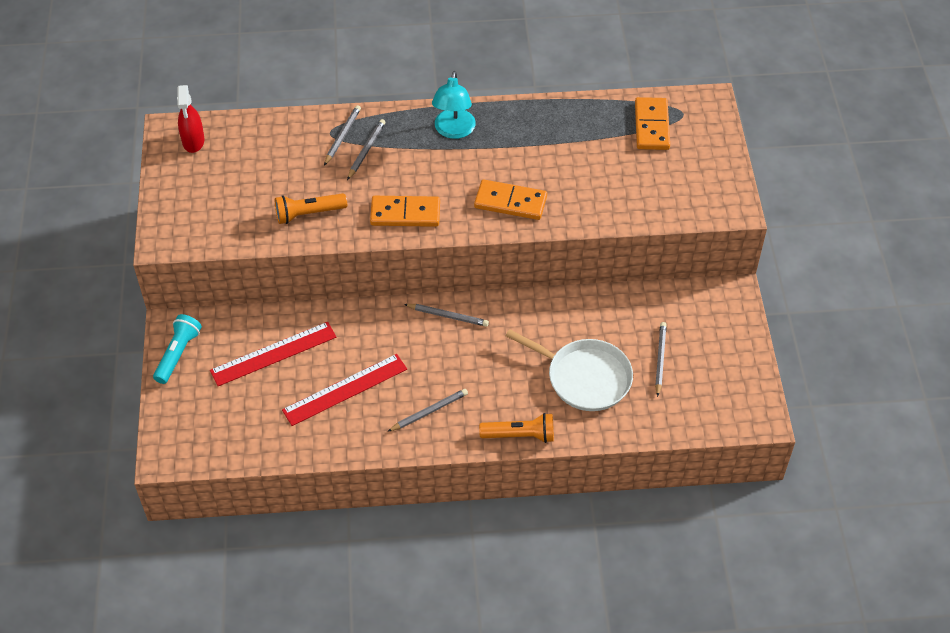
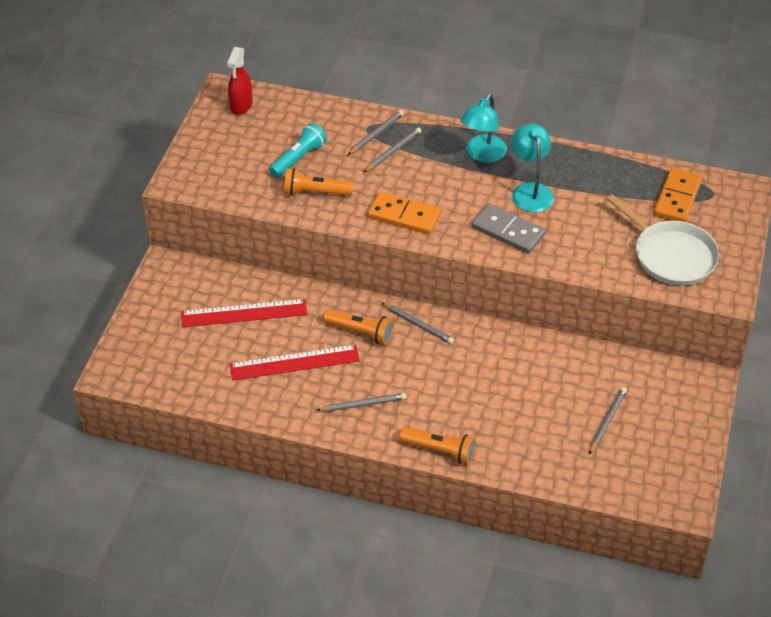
camera: 20 degrees right, 5 degrees down
(178, 354) = (160, 290): turquoise flashlight -> turquoise flashlight (299, 158)
(395, 340) = (360, 332): none -> orange flashlight
(510, 202) = (508, 231): orange domino -> grey domino
(514, 155) = (530, 191): none -> turquoise lamp
(585, 377) = (525, 417): white pan -> white pan (671, 255)

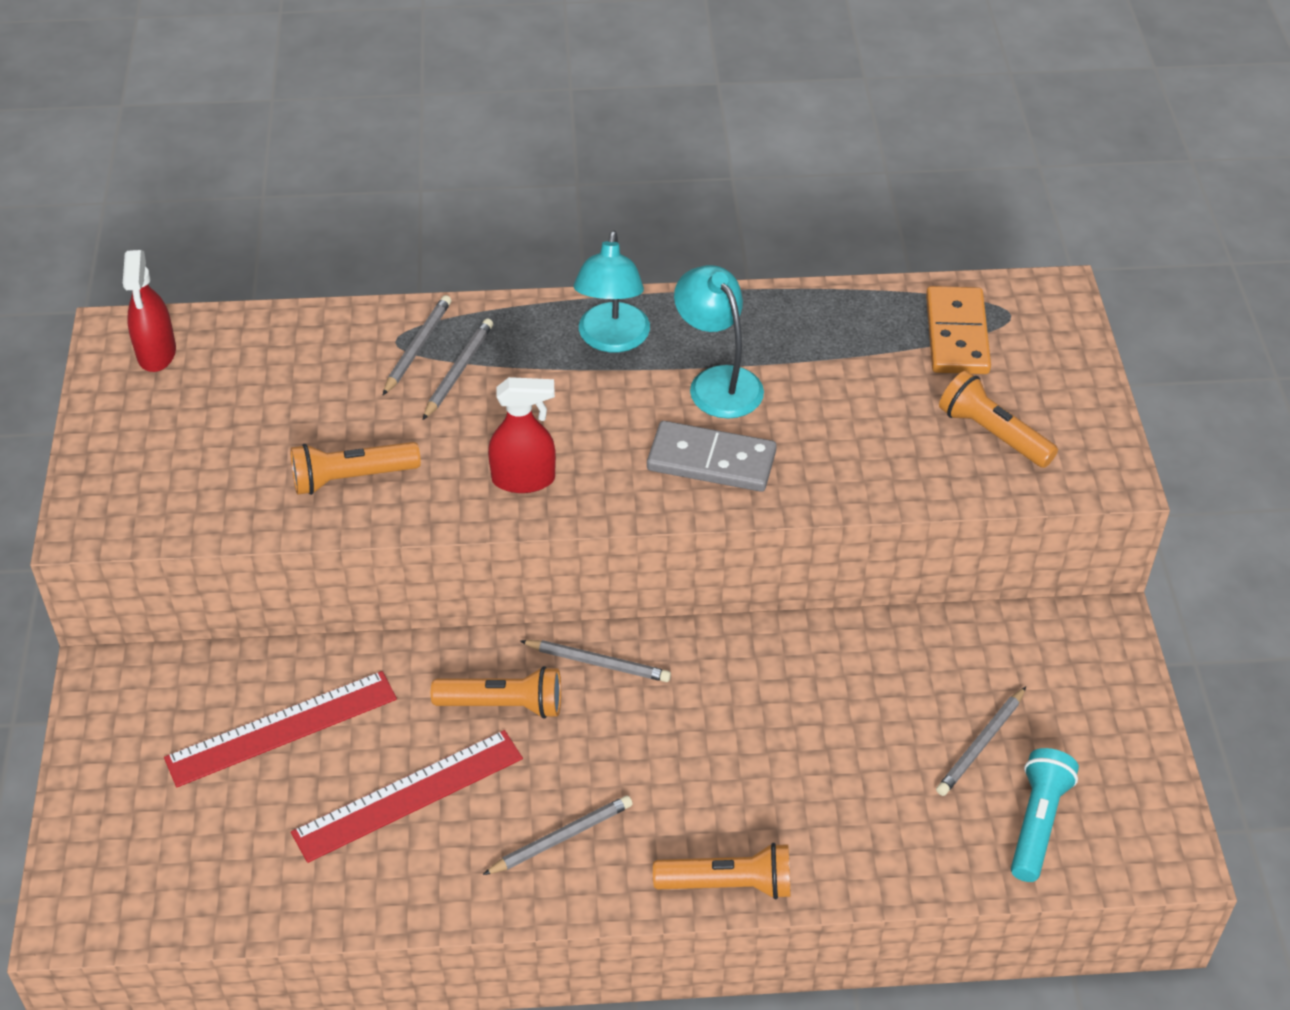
camera: 20 degrees left, 0 degrees up
(299, 158) = (297, 424): turquoise flashlight -> turquoise flashlight (1037, 823)
(404, 215) = (524, 479): orange domino -> red spray bottle
(607, 421) = (981, 744): grey pencil -> grey pencil turned 150 degrees counterclockwise
(671, 255) = (992, 433): white pan -> orange flashlight

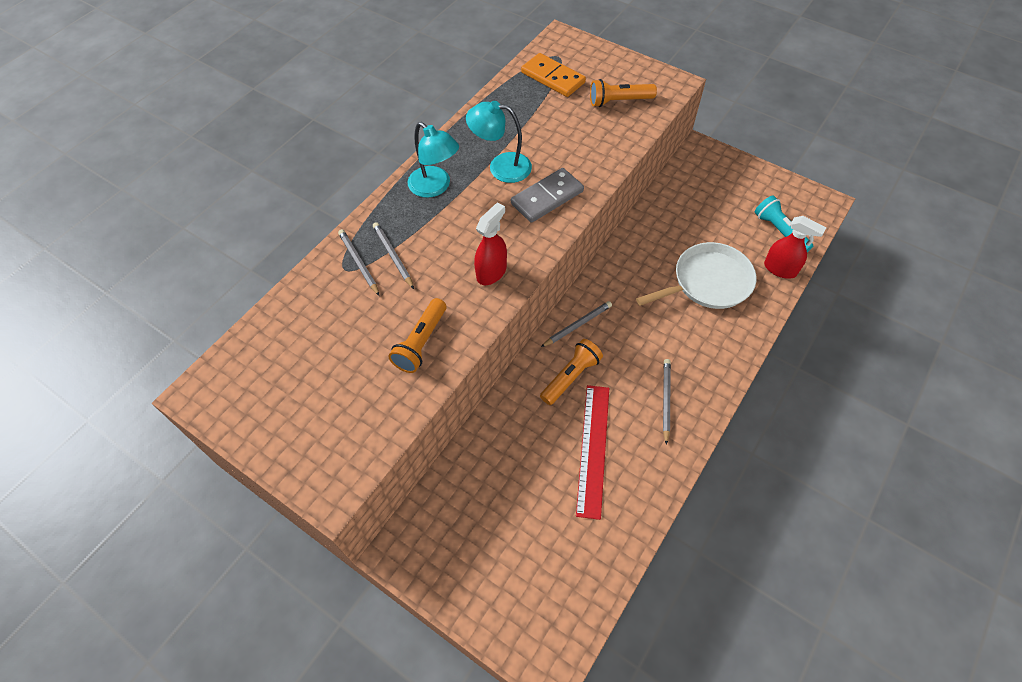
camera: 50 degrees left, 10 degrees up
(156, 353) = (235, 382): red spray bottle -> red spray bottle (780, 269)
(282, 728) = (506, 482): red ruler -> none
(728, 884) = (737, 352): orange flashlight -> none
(831, 779) = (708, 282): none -> white pan
(981, 744) = (728, 223): grey pencil -> none

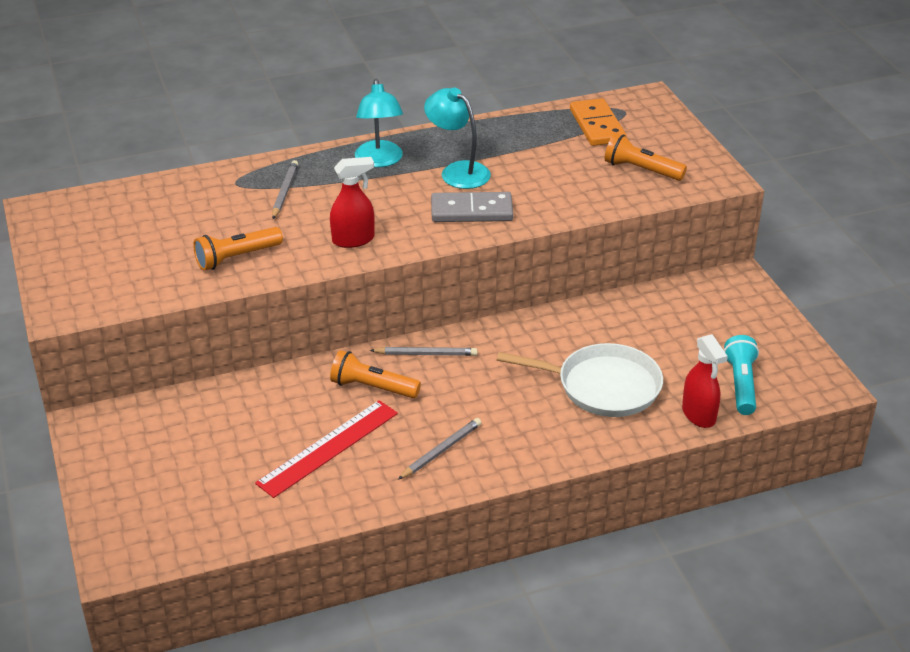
camera: 35 degrees right, 20 degrees down
(359, 263) = (251, 184): grey pencil -> none
(571, 377) = (372, 387): orange flashlight -> orange flashlight turned 150 degrees counterclockwise

